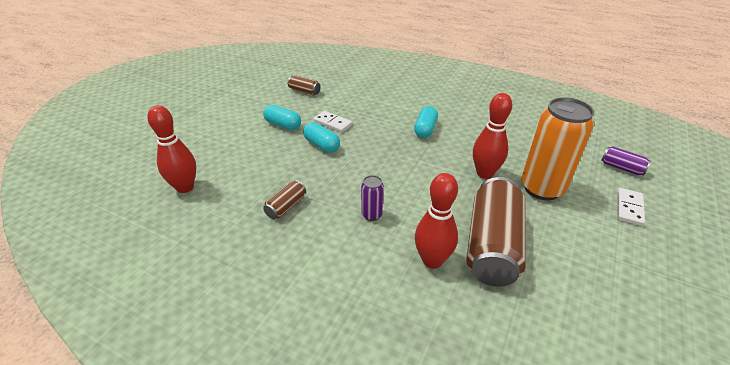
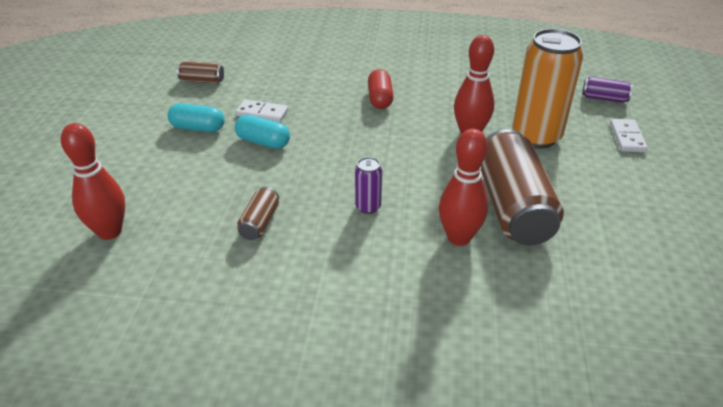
camera: 20 degrees left, 0 degrees up
(425, 129) = (380, 99): turquoise capsule -> red capsule

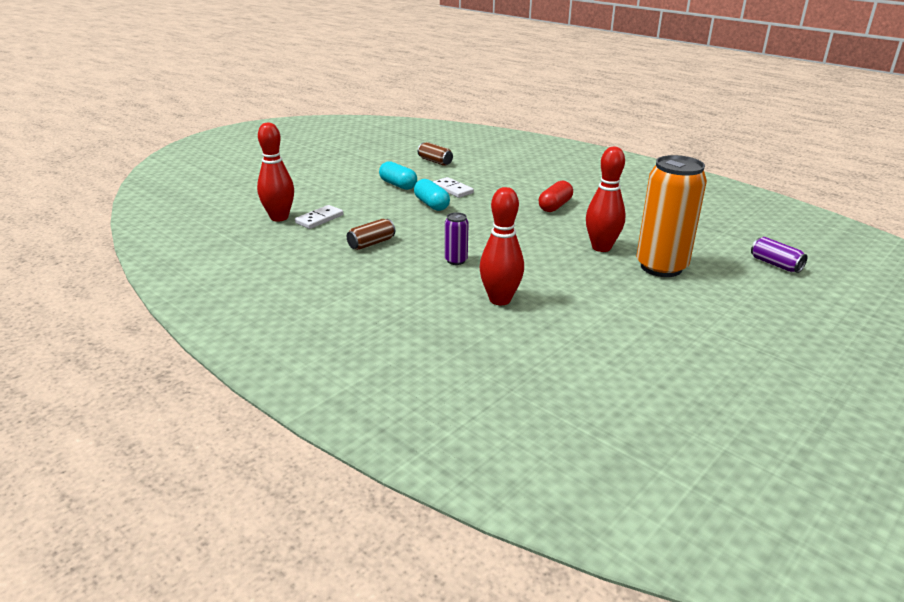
camera: 35 degrees right, 10 degrees down
(513, 207) = (572, 299): brown can -> none
(627, 137) = (757, 295): white domino -> white domino (319, 219)

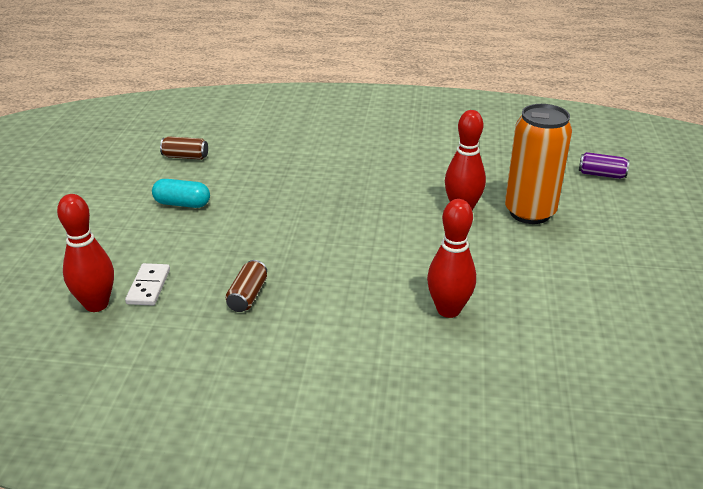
camera: 35 degrees left, 5 degrees up
(431, 204) = (250, 218): turquoise capsule -> none
(452, 189) = (248, 189): white domino -> none
(456, 260) = (357, 281): purple can -> none
(555, 206) = (369, 175): red capsule -> none

